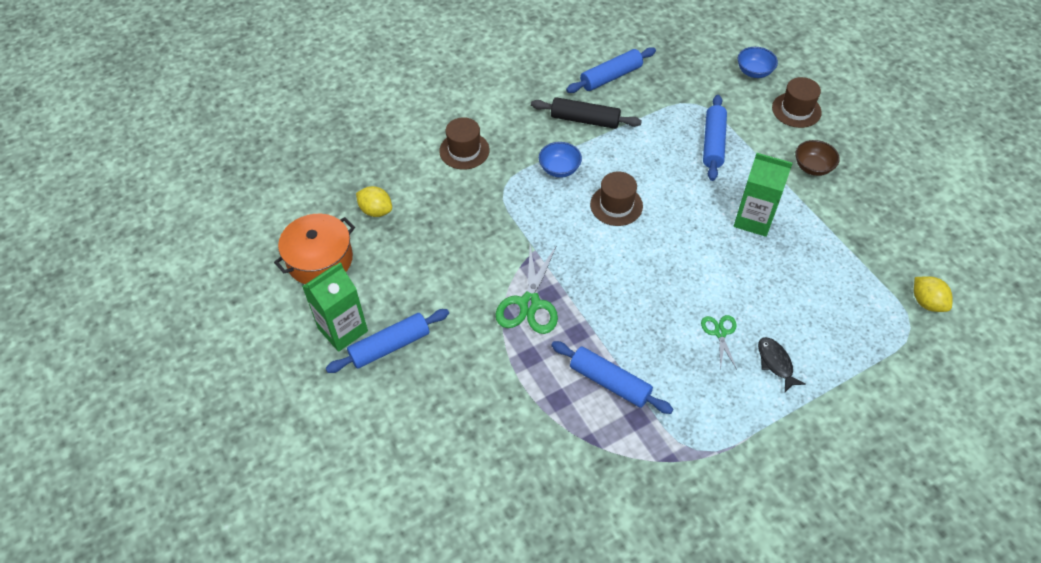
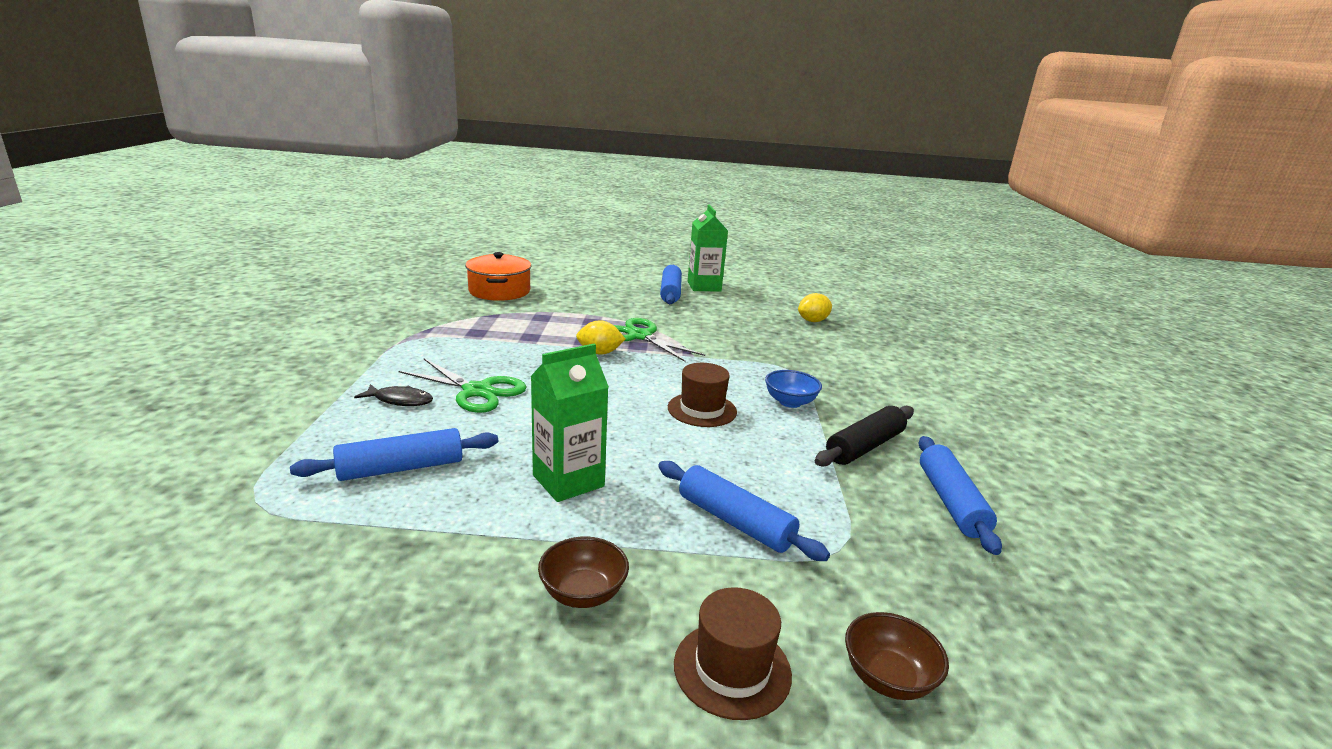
camera: 120 degrees right, 30 degrees down
(320, 259) = (779, 296): orange pot -> orange pot (499, 291)
(464, 150) = (862, 370): brown hat -> none
(610, 382) = (521, 335): blue rolling pin -> blue rolling pin (401, 468)
(720, 333) = (477, 391): green scissors -> green scissors, size x1.78
(754, 72) = (888, 678): blue bowl -> brown bowl
(926, 302) = (244, 540): yellow lemon -> yellow lemon (599, 353)

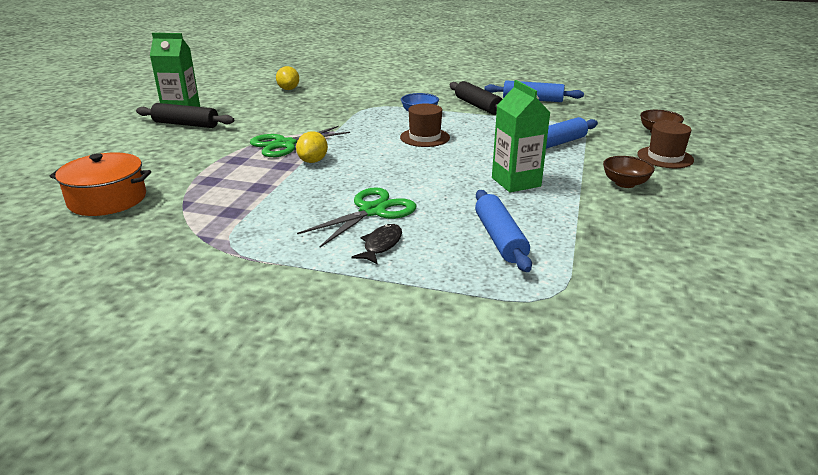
camera: 75 degrees left, 5 degrees up
(670, 292) = (186, 124): blue rolling pin -> black rolling pin

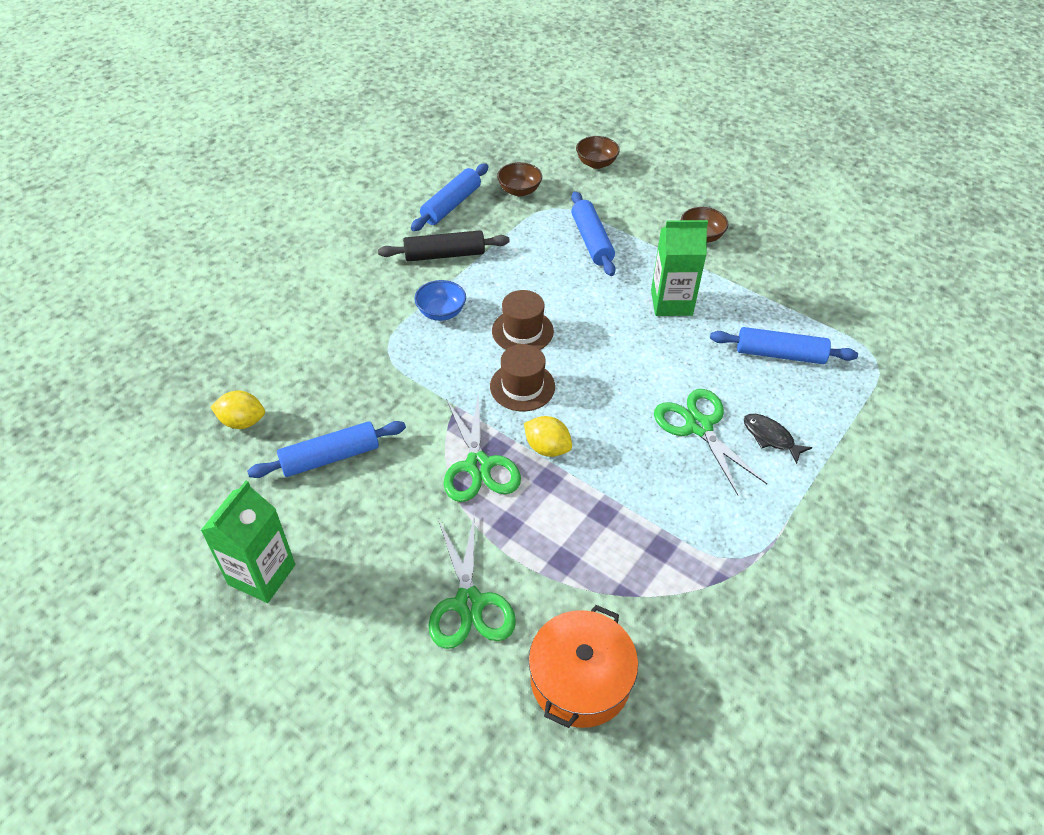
camera: 70 degrees left, 20 degrees up
(168, 159) = (469, 603): none -> green scissors
(186, 124) = (332, 572): black rolling pin -> none
(272, 110) = (330, 457): none -> blue rolling pin
(579, 114) = (519, 191): none -> brown bowl
(665, 157) = (656, 188): brown hat -> brown hat (522, 386)

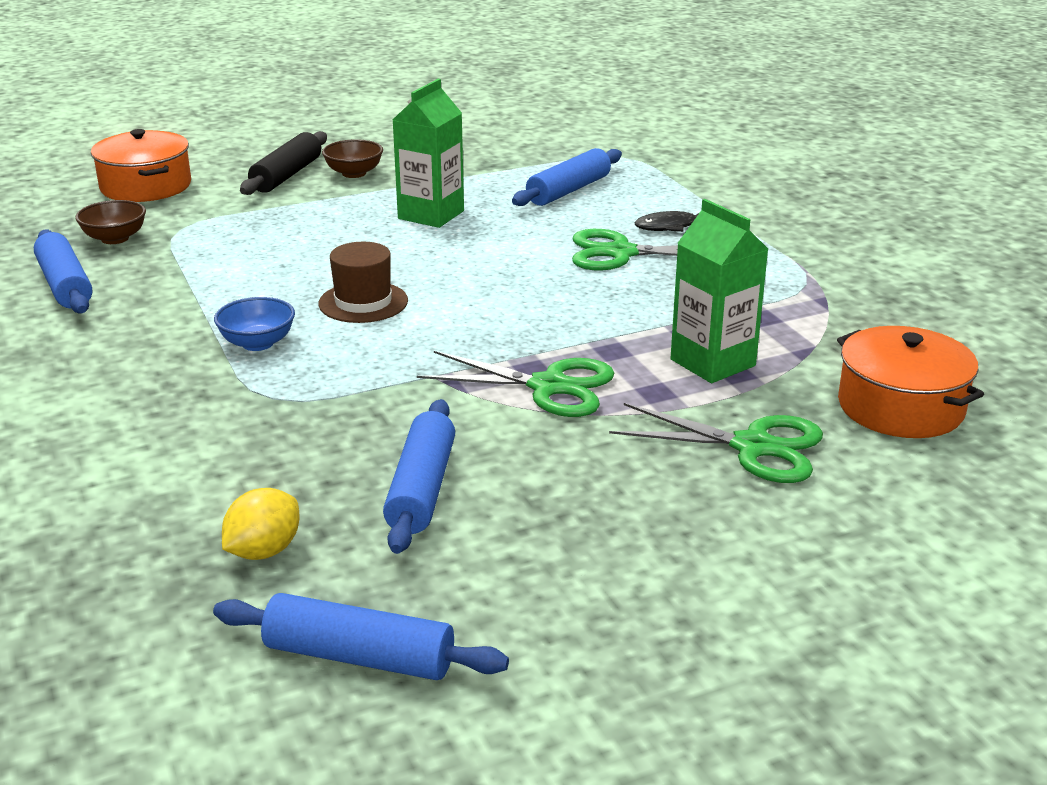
camera: 60 degrees left, 20 degrees down
(262, 574) = (582, 597): green carton -> green carton (712, 363)
(444, 255) = (154, 314): black rolling pin -> black rolling pin (287, 175)
(522, 386) = (453, 326): brown hat -> none
(547, 448) = (565, 338): yellow lemon -> none
(591, 241) = (272, 225): blue rolling pin -> blue rolling pin (359, 657)
(596, 163) = (146, 186): brown bowl -> orange pot

